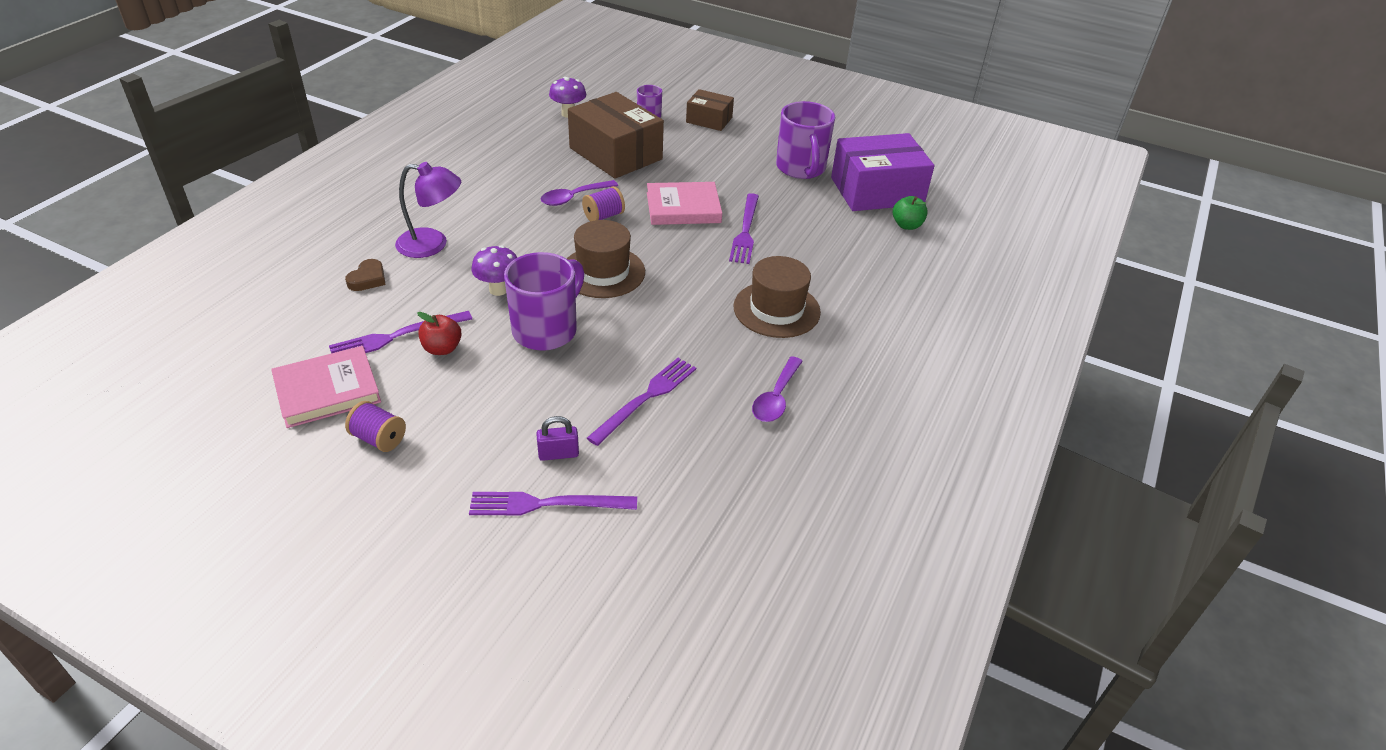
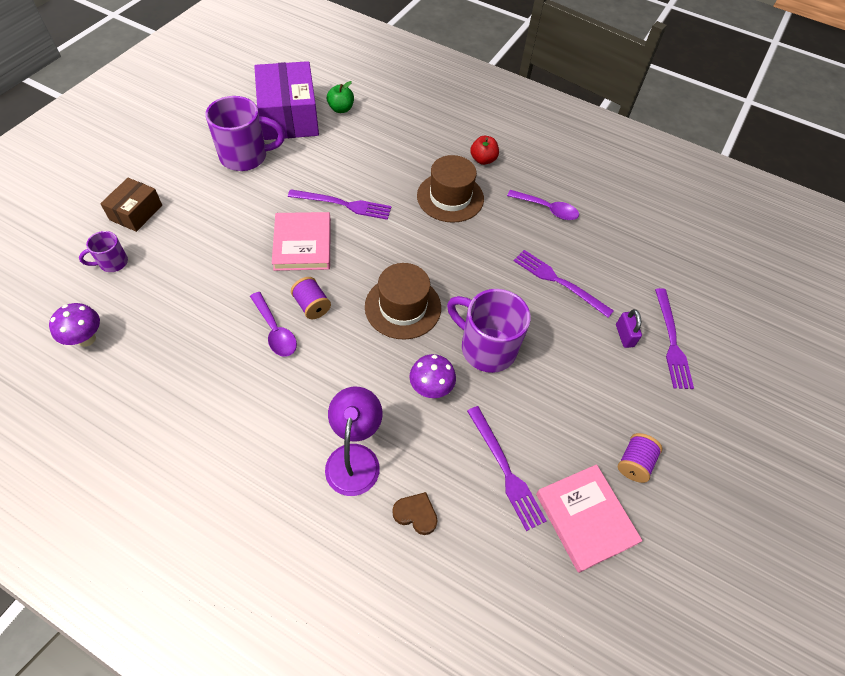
camera: 90 degrees left, 15 degrees up
(442, 348) = (518, 428): red apple -> red apple (483, 160)
(615, 153) = (191, 294): brown box -> none

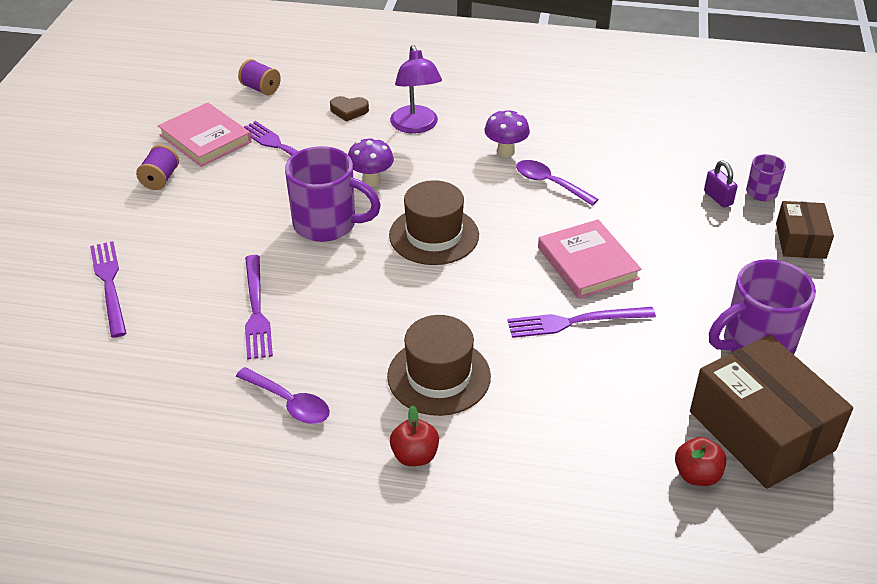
camera: 165 degrees right, 15 degrees down
(86, 339) = (710, 136): purple mushroom -> purple mushroom (505, 152)
(289, 116) = (761, 431): purple box -> brown box
(312, 306) = (530, 211): purple spool -> purple spool (260, 89)
(341, 109) = (697, 475): green apple -> red apple
(547, 209) = (289, 403): purple spoon -> purple spoon turned 150 degrees counterclockwise
(559, 282) = (256, 310): purple fork -> purple fork turned 60 degrees clockwise
(624, 336) = (168, 275): purple padlock -> purple padlock (718, 198)

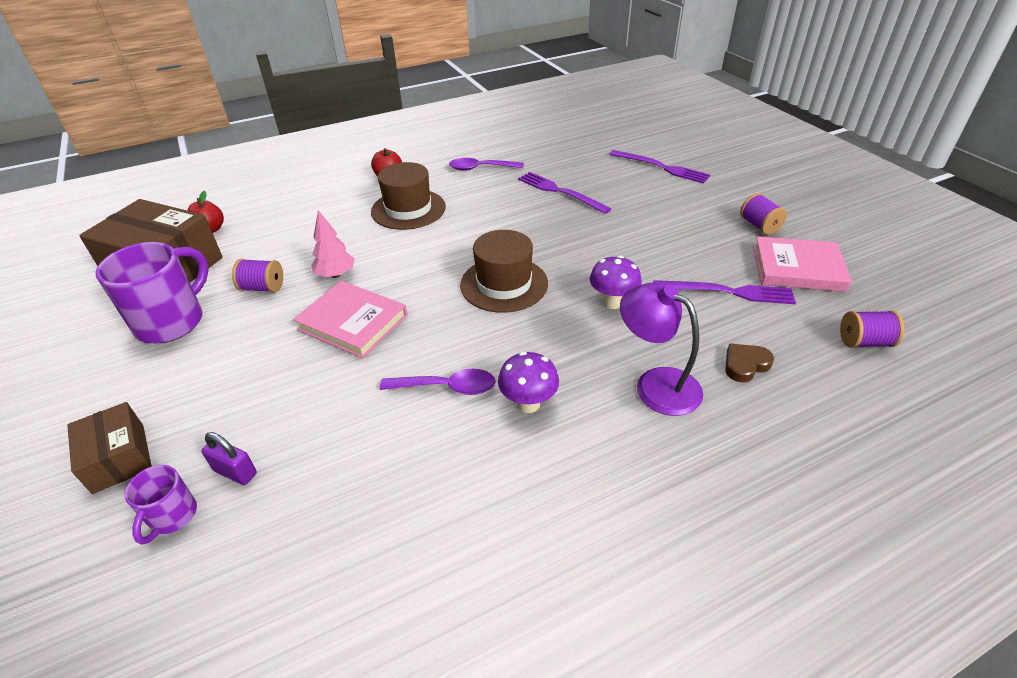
camera: 145 degrees right, 0 degrees up
(327, 224) = (593, 254): purple mug -> none
(575, 322) = (336, 275): purple fork -> pink tree
(655, 343) = (263, 288): none -> purple spool

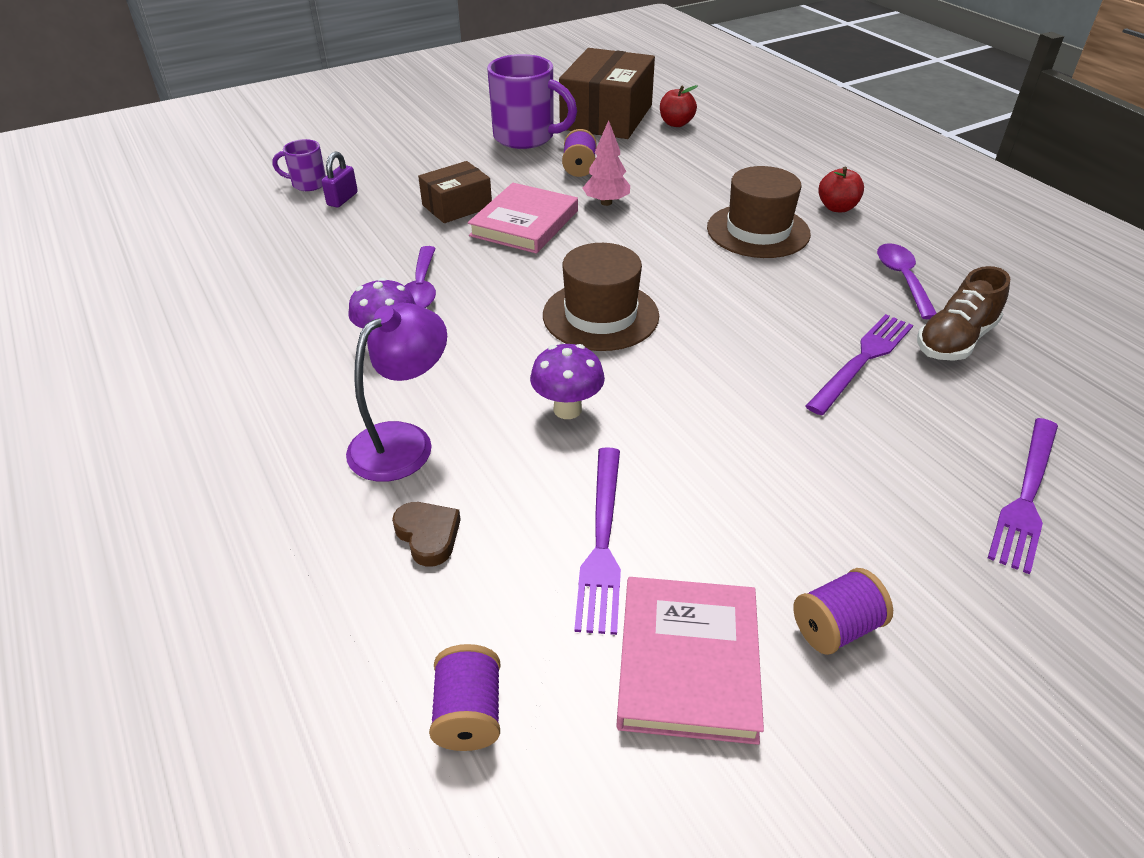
camera: 85 degrees right, 0 degrees up
(119, 458) = (369, 153): brown box -> brown box (457, 206)
(543, 163) = (955, 340): none -> brown shoe

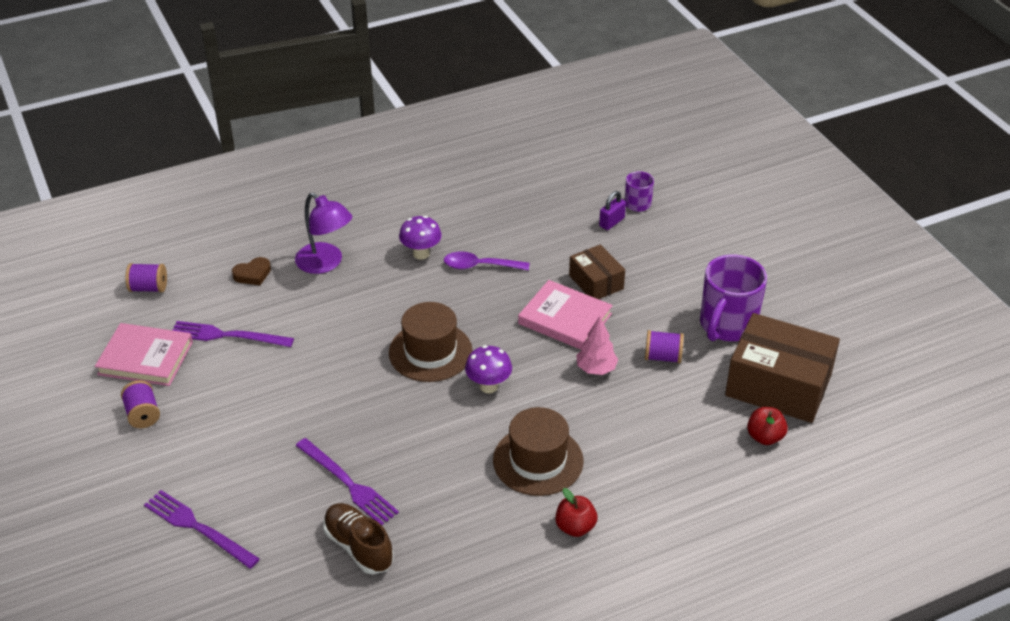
camera: 95 degrees right, 0 degrees up
(342, 199) = (611, 222): purple padlock -> purple padlock turned 75 degrees counterclockwise
(567, 409) = (335, 329): purple mushroom -> purple mushroom (488, 386)
(902, 279) = (448, 540): purple spoon -> none

